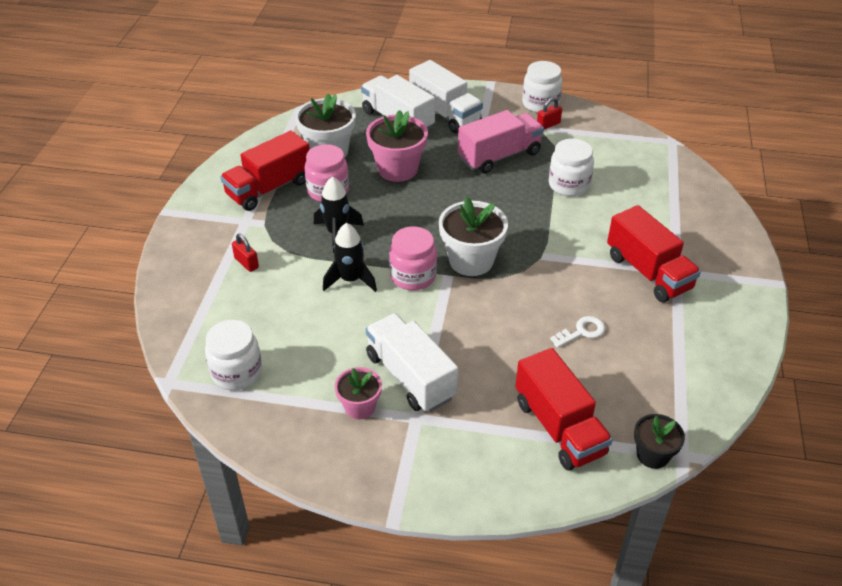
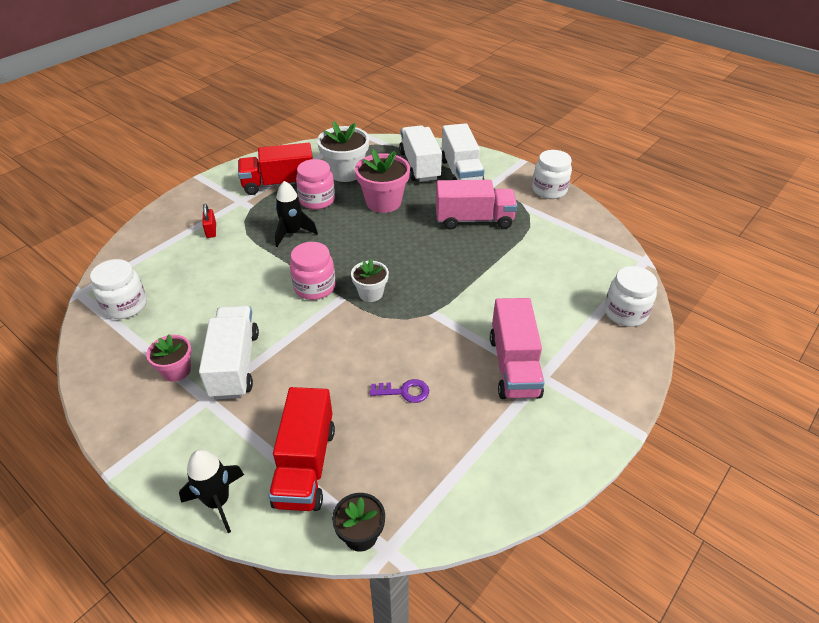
camera: 30 degrees right, 0 degrees up
(350, 280) = (267, 271): black rocket -> black rocket (218, 502)
(471, 260) = (371, 293): white flower pot -> white flower pot, size x0.59
(548, 125) = (540, 209): red padlock -> none
(569, 185) = (511, 263): white jar -> white jar (625, 313)
(582, 332) = (404, 392): white key -> purple key
(648, 272) = (514, 366): red truck -> pink truck

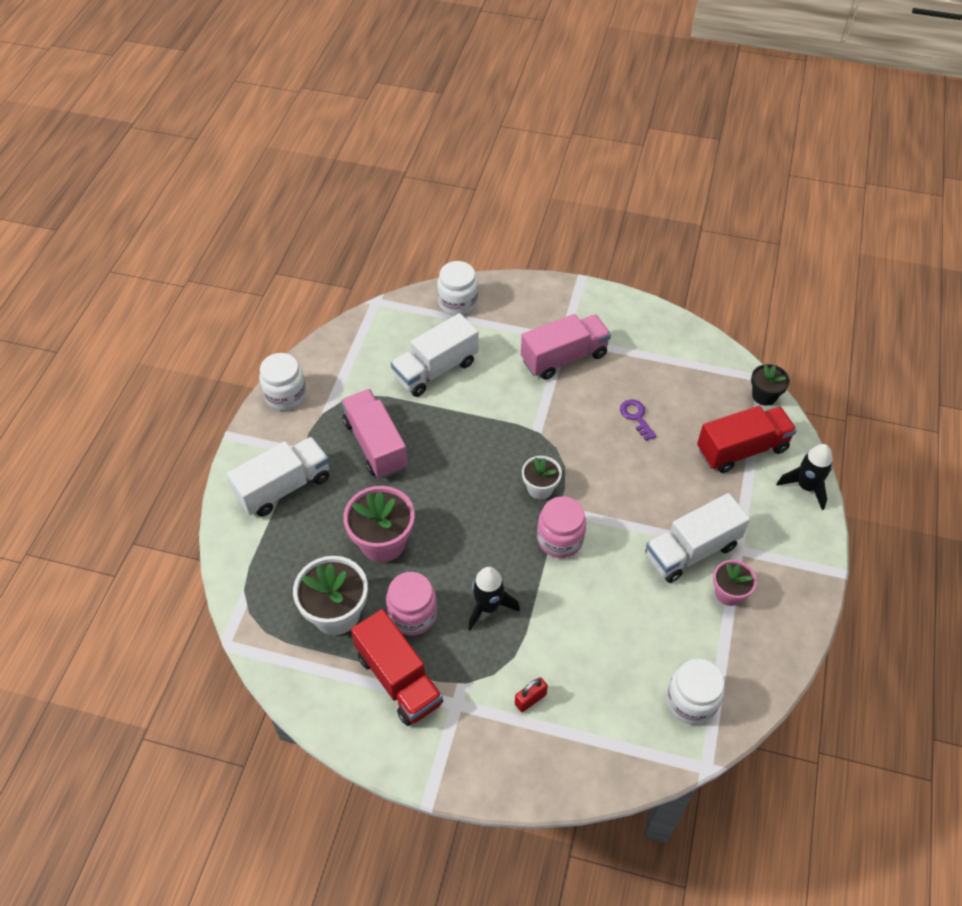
camera: 115 degrees left, 10 degrees up
(419, 166) = (285, 536): white truck -> white truck (435, 370)

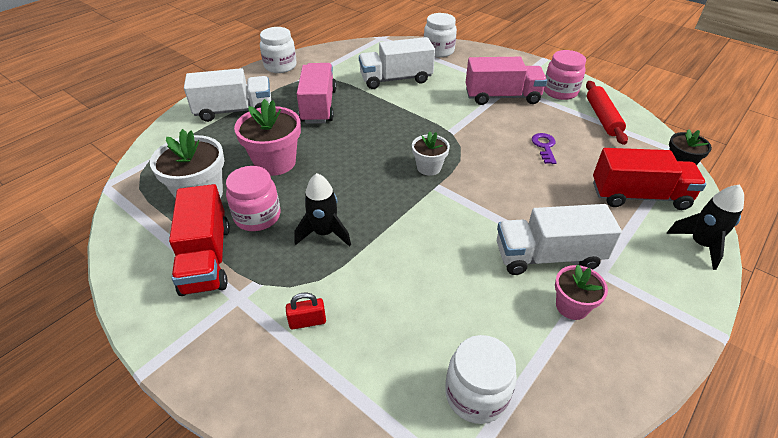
camera: 25 degrees right, 10 degrees down
(560, 539) = (423, 206): pink jar -> pink jar (560, 91)
(675, 354) = (602, 118): none -> red rolling pin

